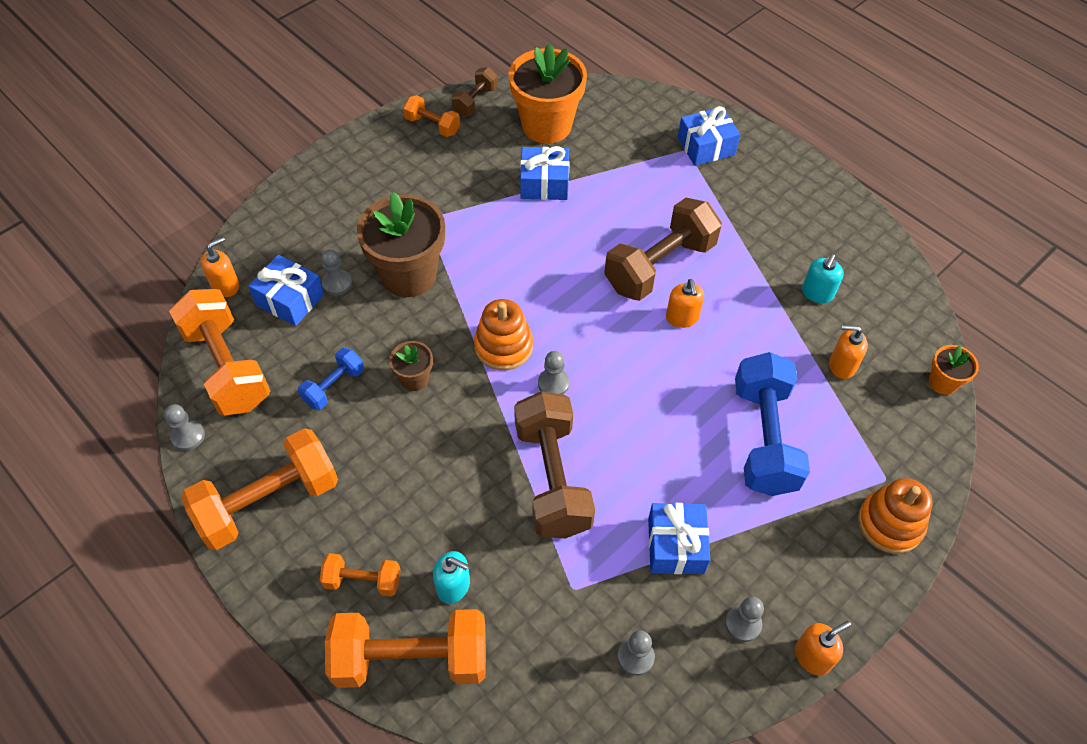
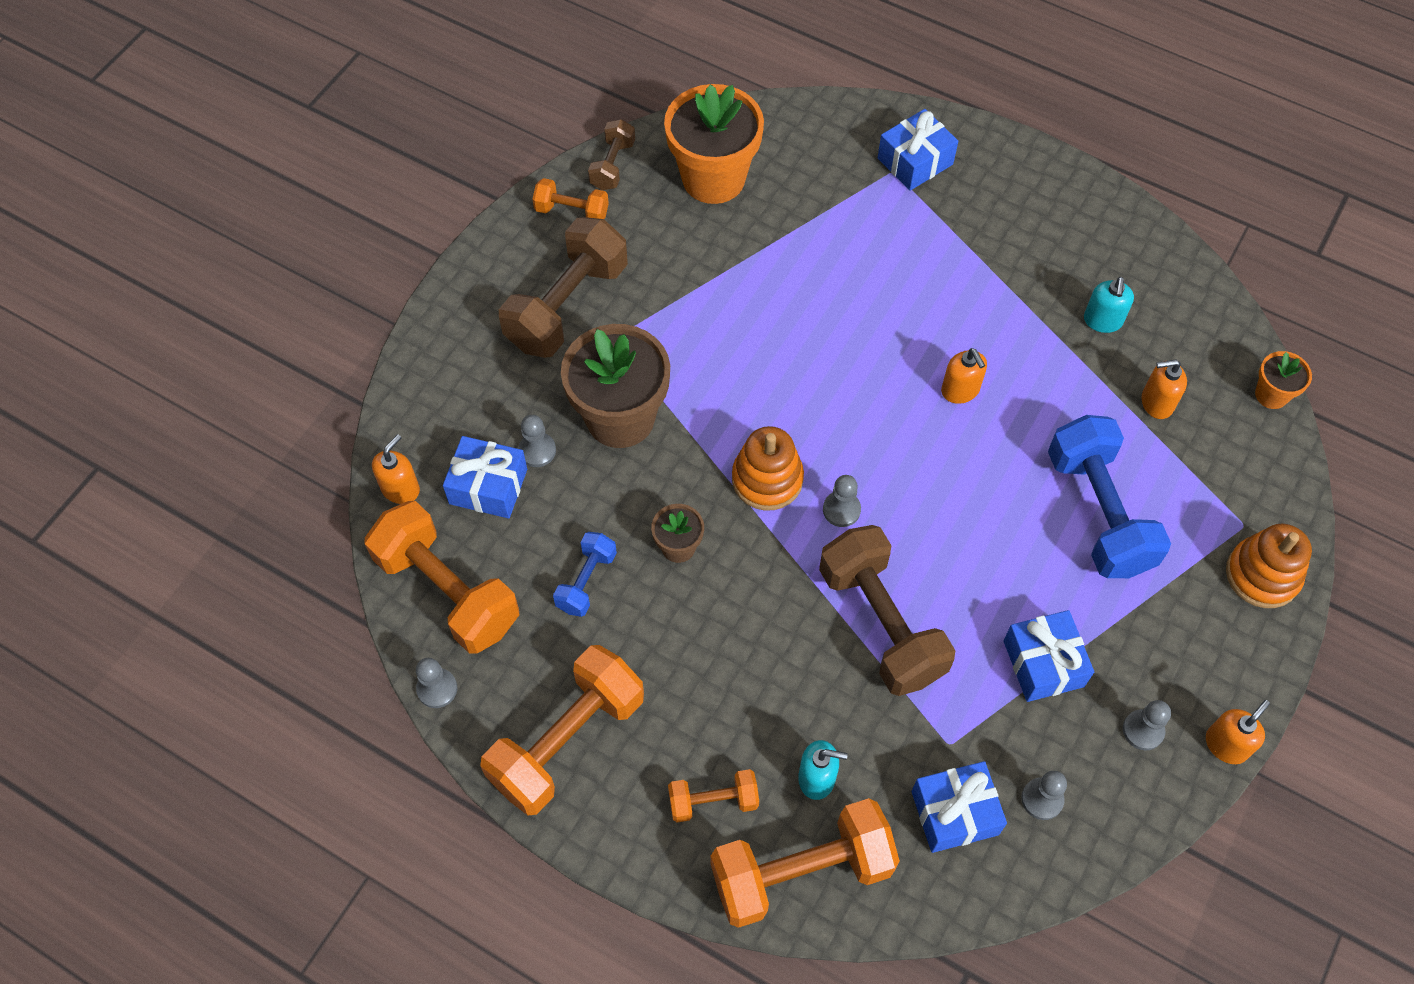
camera: 15 degrees left, 5 degrees up
(544, 183) = (739, 257): blue gift -> blue gift (954, 813)
(660, 266) = (913, 331): brown dumbbell -> brown dumbbell (567, 306)

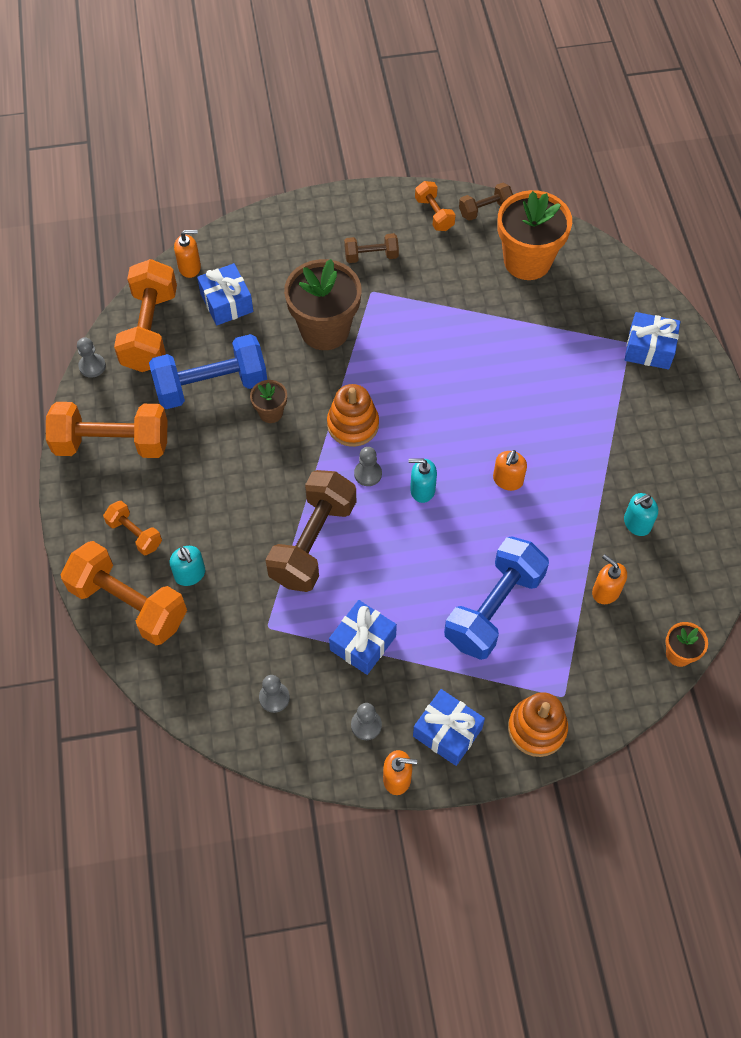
camera: 50 degrees right, 0 degrees up
(537, 451) = (268, 308): grey pawn -> none
(567, 306) = (371, 256): brown dumbbell -> brown dumbbell, size x0.51
(586, 581) = (211, 386): blue dumbbell -> blue dumbbell, size x1.96
(905, 474) = (422, 490): none -> turquoise soap dispenser
(954, 813) = (227, 657): blue gift -> blue gift (447, 732)

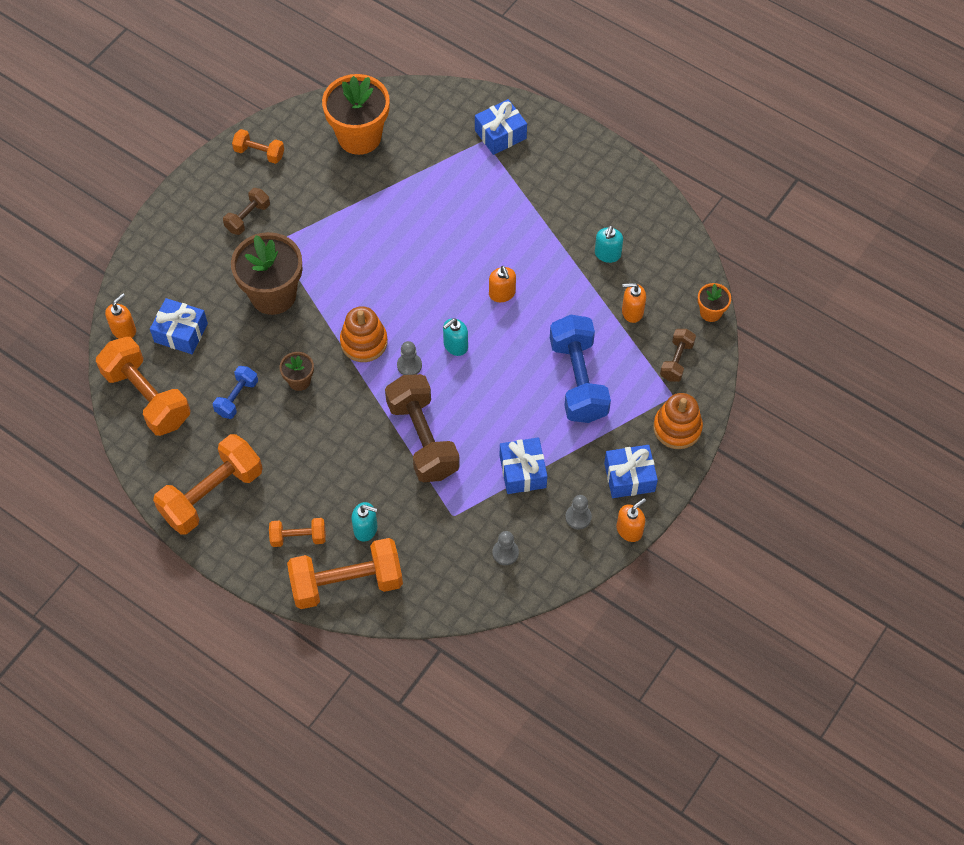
camera: 45 degrees left, 0 degrees up
(92, 366) = (134, 456): grey pawn -> none
(211, 386) = (237, 398): blue dumbbell -> blue dumbbell, size x0.51
(485, 209) = (291, 122): brown dumbbell -> brown dumbbell (676, 361)

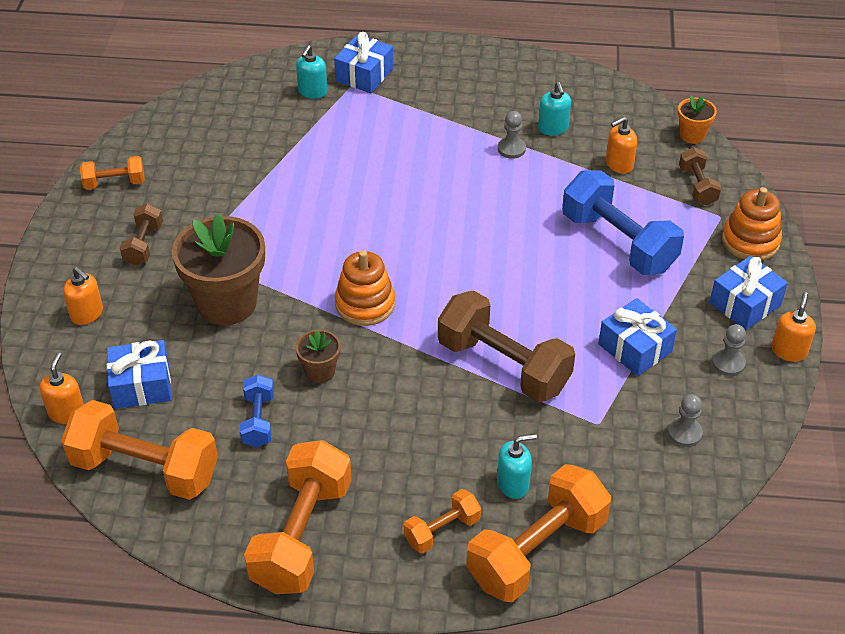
camera: 30 degrees left, 15 degrees down
(359, 137) = (217, 129): orange flower pot -> none
(409, 365) = (432, 304): grey pawn -> grey pawn (511, 149)
(455, 345) = (467, 266): turquoise soap dispenser -> turquoise soap dispenser (312, 92)
(502, 293) = (477, 201): orange soap dispenser -> orange soap dispenser (87, 314)

